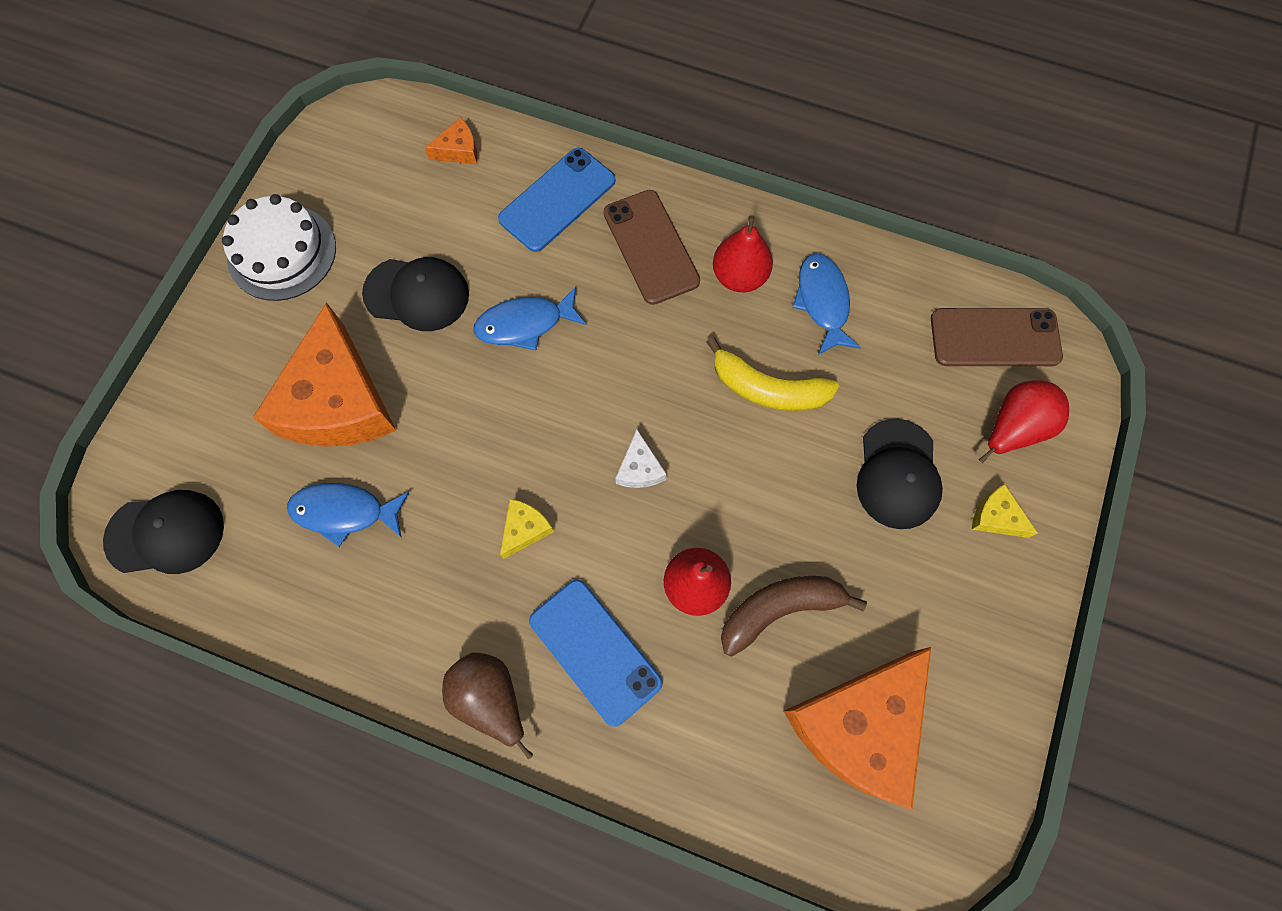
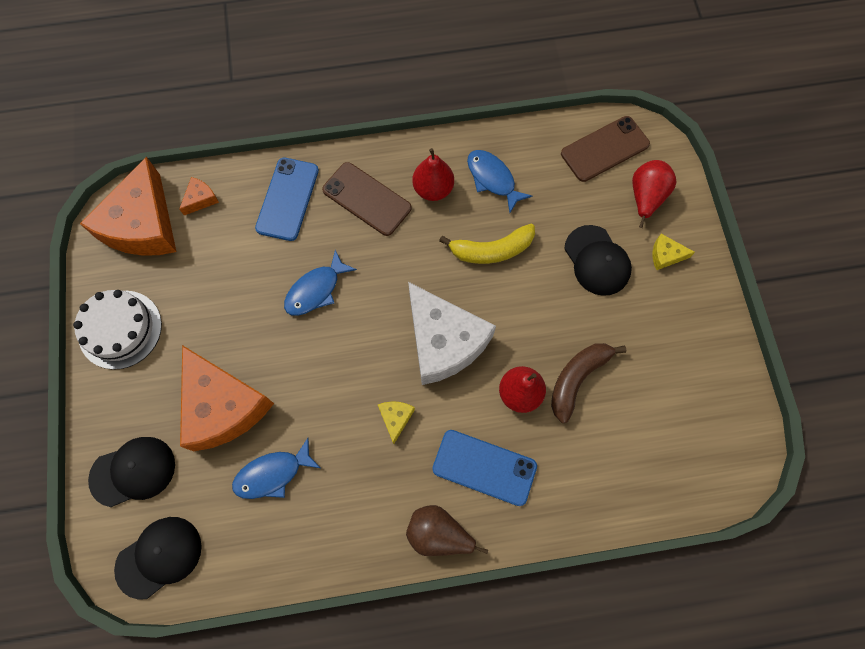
camera: 30 degrees left, 0 degrees up
(417, 294) = (232, 308): black cap -> black cap (133, 471)
(639, 468) = (443, 341): white cheese -> white cheese, size x2.46
(859, 726) = (661, 420): orange cheese -> orange cheese (143, 225)

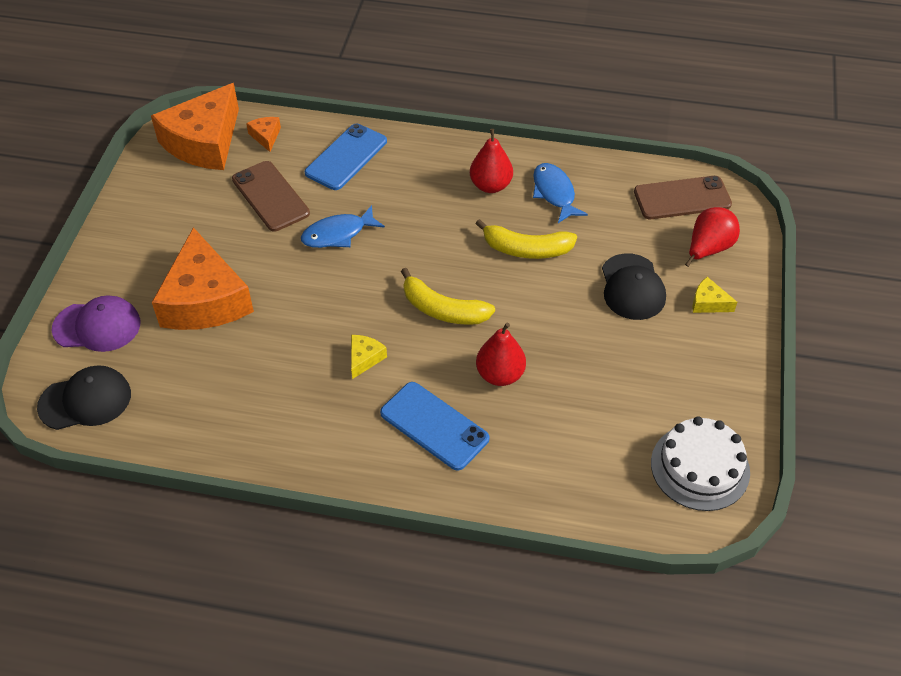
camera: 20 degrees right, 20 degrees down
(120, 329) = (143, 214): white cake -> white cake (700, 467)
(133, 471) = (97, 326): black cap -> purple cap
(200, 199) = (266, 136): orange cheese -> orange cheese turned 75 degrees counterclockwise
(272, 474) = (224, 367): blue fish -> none
(367, 199) = (422, 176): brown phone -> brown phone (270, 196)
(438, 533) = (361, 467): brown pear -> none
(443, 341) = (443, 309): white cheese -> yellow banana
(577, 379) = (566, 380): brown banana -> none

